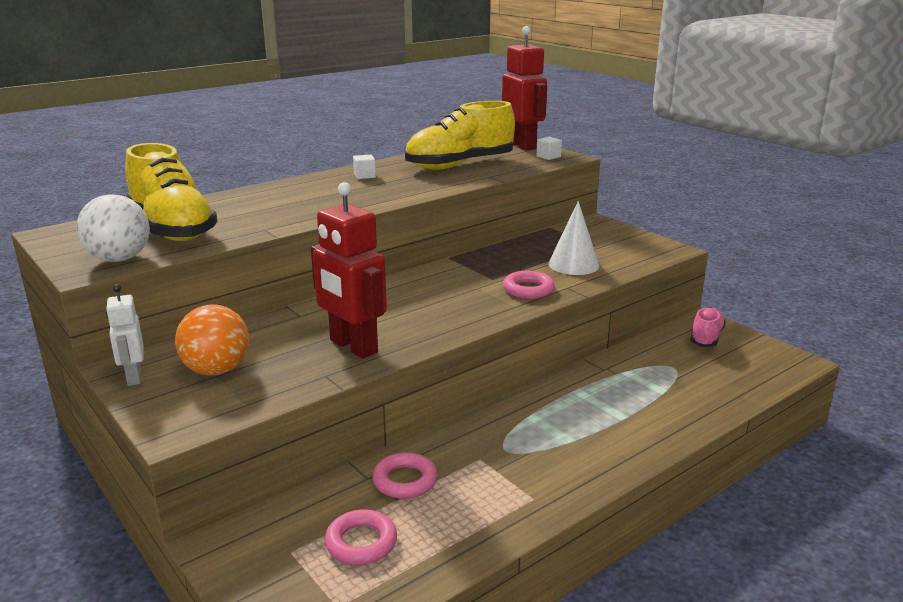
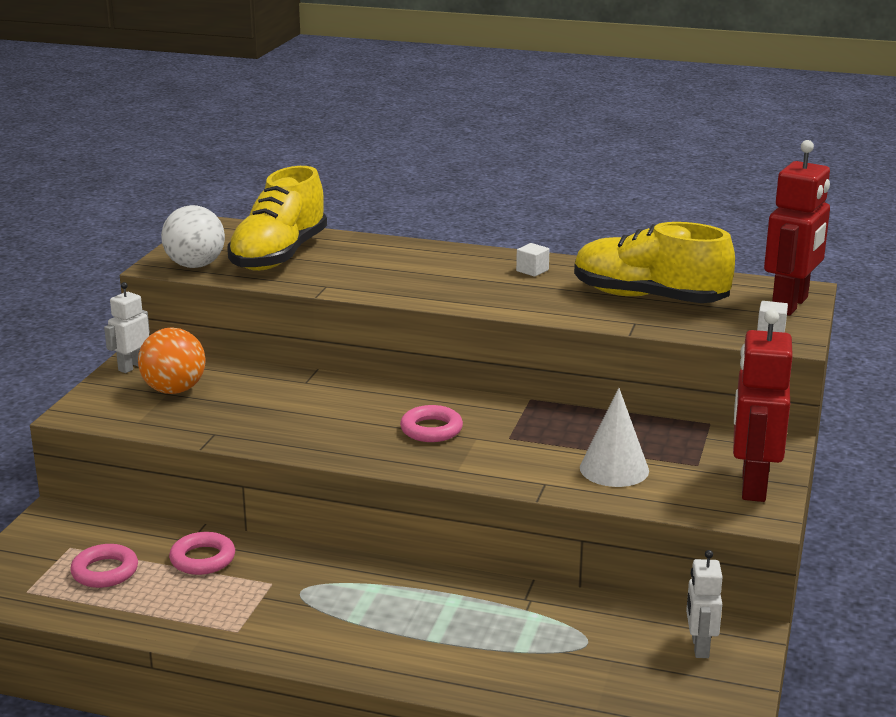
camera: 55 degrees right, 0 degrees up
(353, 347) = (275, 425): red robot -> red robot (752, 486)
(528, 289) = (507, 464): pink ring -> pink ring (431, 429)
(706, 337) = (699, 647): pink shoe -> white robot

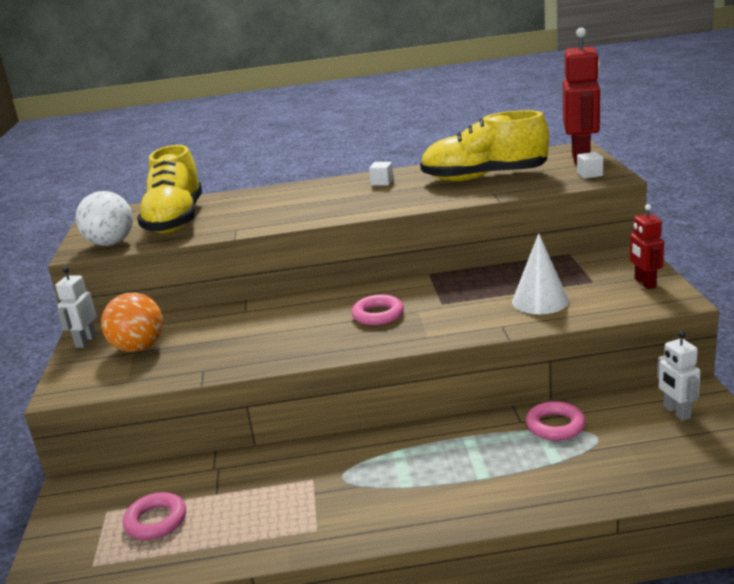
camera: 20 degrees left, 0 degrees up
(202, 559) = (236, 480): pink ring -> pink ring (555, 426)
(752, 486) = (644, 283): red robot -> red robot, size x0.56

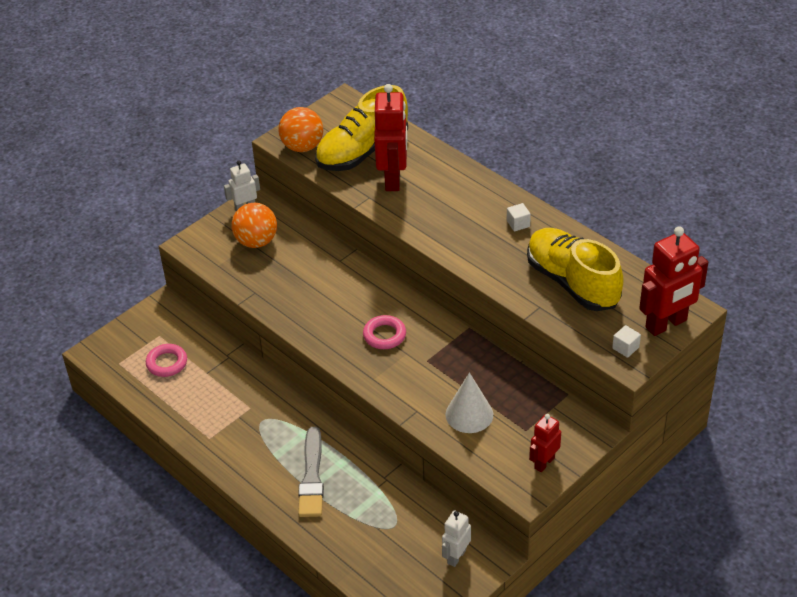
camera: 50 degrees right, 20 degrees up
(111, 243) = (302, 147): white ball -> orange ball
(235, 215) = (393, 179): none -> red robot
(468, 469) = (312, 477): none -> grey brush
(555, 426) = (391, 498): pink ring -> none

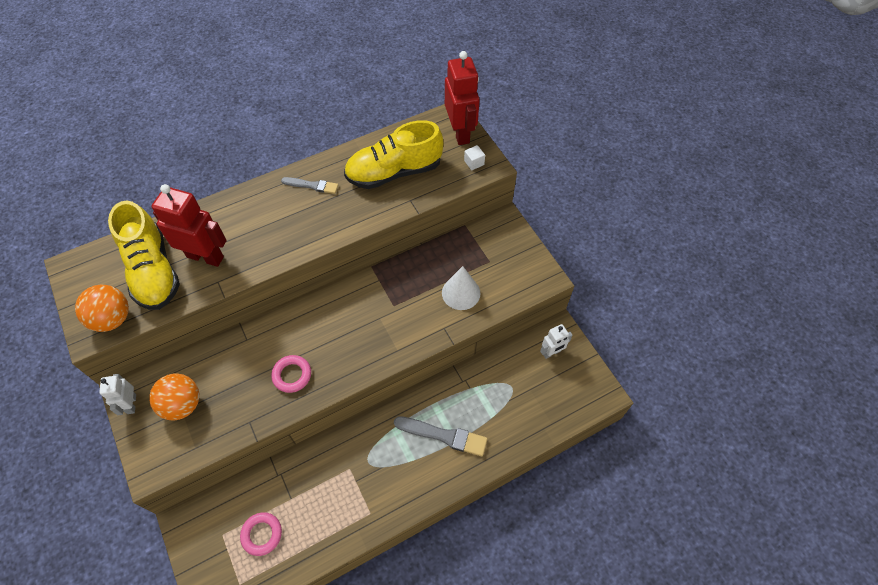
camera: 75 degrees left, 15 degrees up
(384, 335) = (352, 328): pink ring -> pink ring (292, 375)
(456, 556) = (551, 352): white robot -> white robot turned 75 degrees counterclockwise
(518, 224) = (312, 185): white cube -> grey brush
(544, 463) = (523, 259): red robot -> none

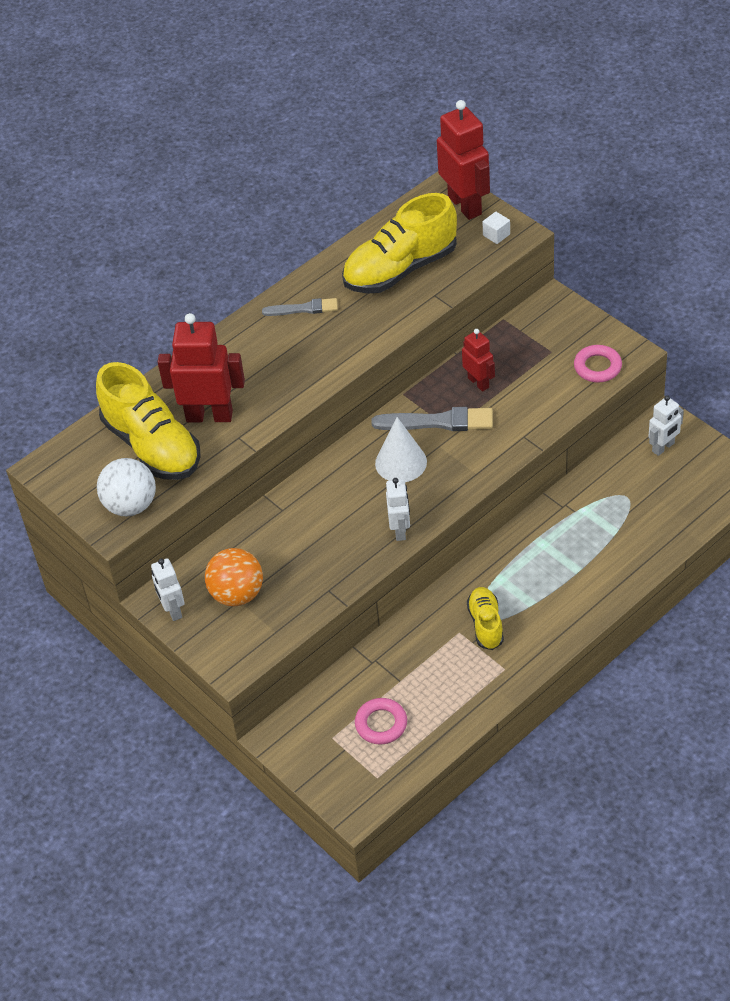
camera: 10 degrees left, 10 degrees down
(112, 319) = (131, 505): orange ball -> white ball
(292, 375) = (358, 531): pink ring -> pink ring (597, 367)
(323, 384) = (400, 530): none -> white robot
(371, 468) = (486, 624): none -> yellow shoe
(428, 272) = (478, 382): none -> red robot
(443, 435) = (562, 569): grey brush -> grey brush (438, 422)
(461, 293) = (529, 394): white cone -> white cone (401, 462)

